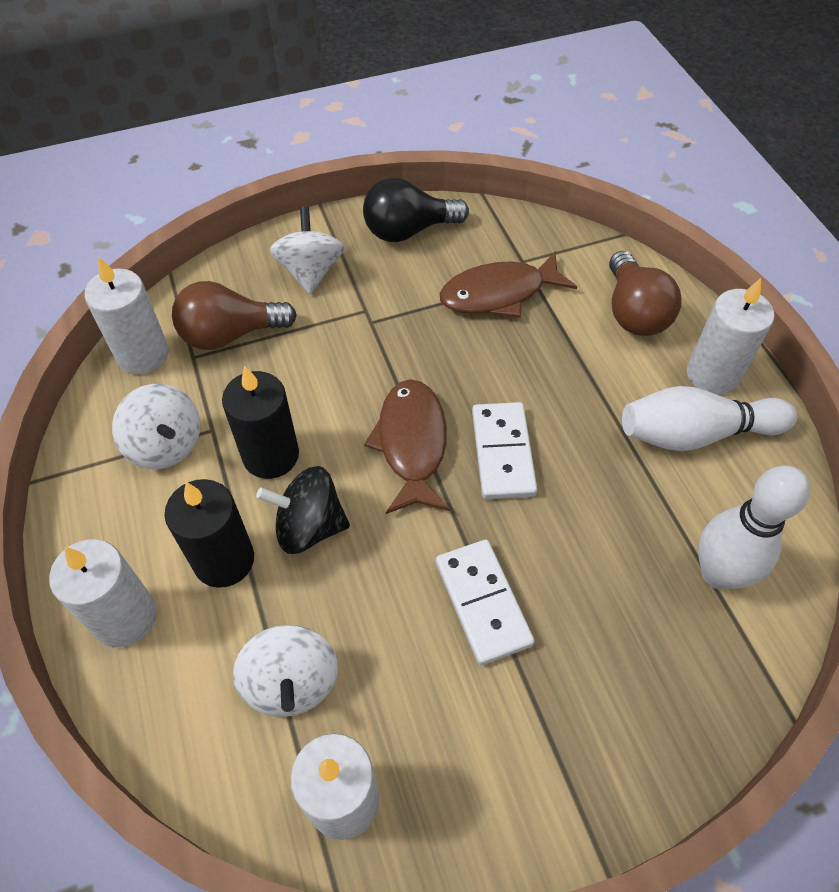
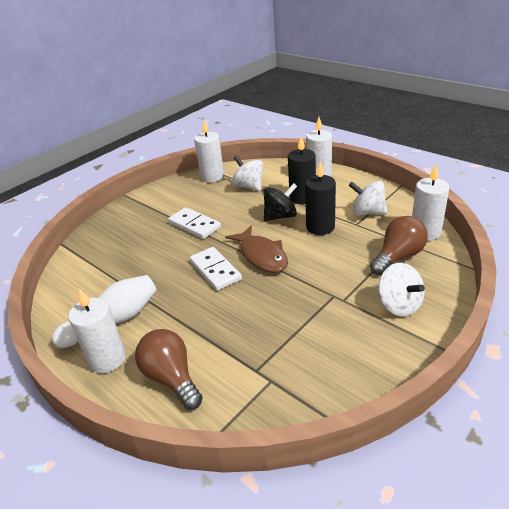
camera: 155 degrees right, 20 degrees down
(408, 230) = (370, 363): black light bulb -> none
(499, 293) = (271, 347): brown fish -> none
(718, 573) = (95, 270): white bowling pin -> none

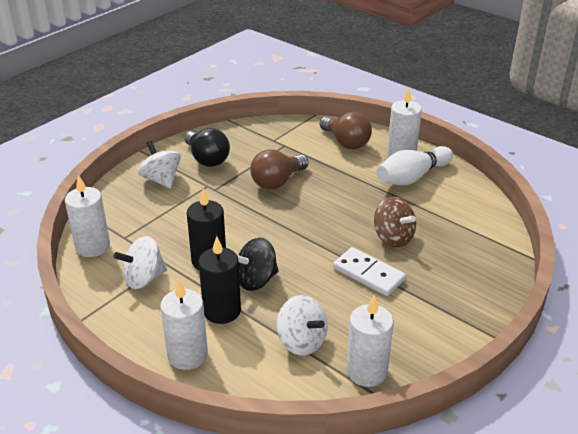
camera: 175 degrees right, 0 degrees up
(164, 253) = (393, 238): none -> brown spinning top
(215, 270) = (329, 216): white domino -> none
(261, 256) = (280, 229): brown fish -> none
(355, 339) = (207, 159): none -> black light bulb
(367, 212) = (144, 278): white spinning top -> white spinning top turned 135 degrees clockwise
(398, 257) = (138, 220): brown light bulb -> brown light bulb (277, 182)

